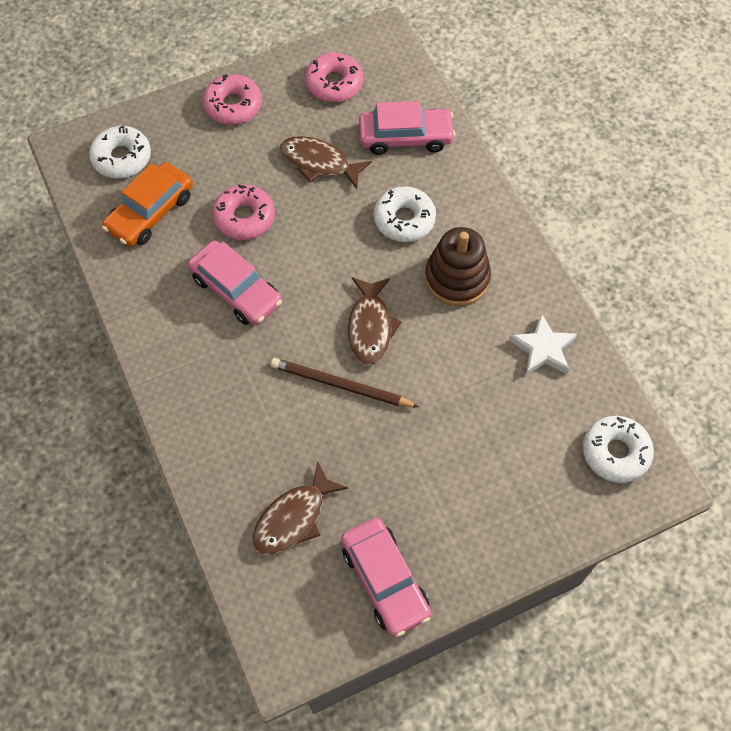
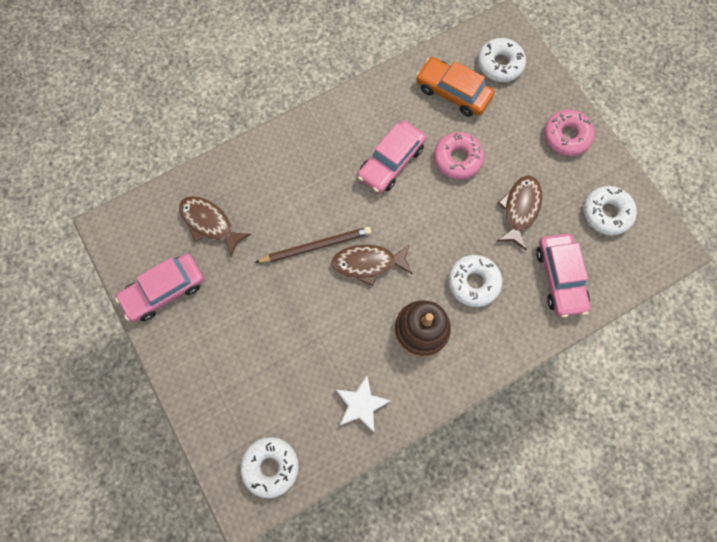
camera: 85 degrees right, 10 degrees up
(334, 84) = (606, 213): pink donut -> white donut
(341, 385) = (316, 246): brown pencil -> brown pencil turned 60 degrees clockwise

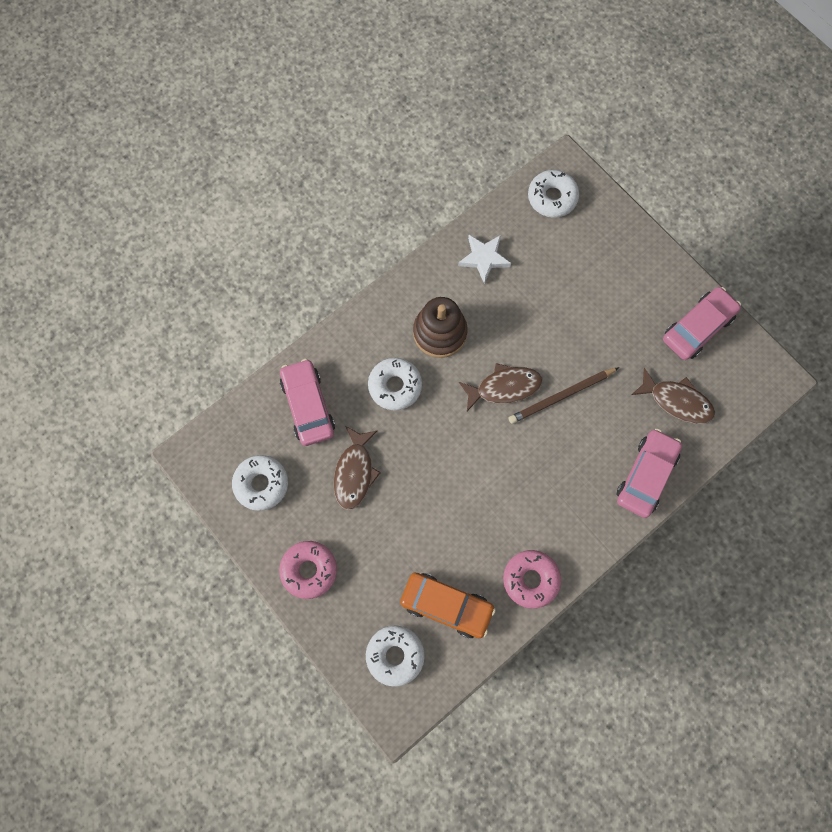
camera: 170 degrees right, 0 degrees up
(391, 162) = (502, 504): pink car -> pink car (646, 475)
(457, 159) = (429, 520): pink donut -> pink donut (530, 579)

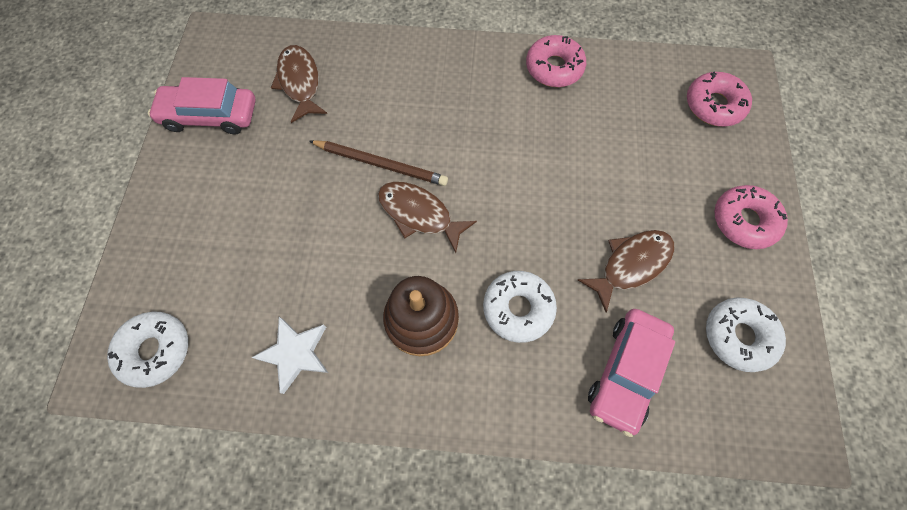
camera: 135 degrees left, 5 degrees down
(395, 655) = (713, 105): white donut -> pink donut
(446, 606) = (639, 103): orange car -> none
(646, 475) = (388, 58): pink car -> none

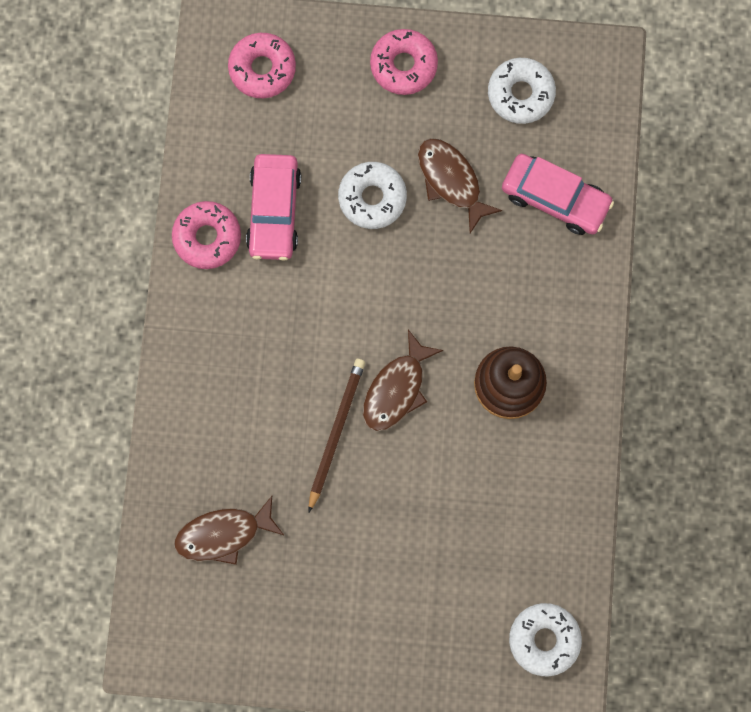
camera: 90 degrees left, 10 degrees up
(210, 115) = (269, 634): pink car -> pink car (274, 211)
(295, 353) = (544, 502): white star -> none
(518, 308) = (497, 292): white donut -> white donut (372, 198)

